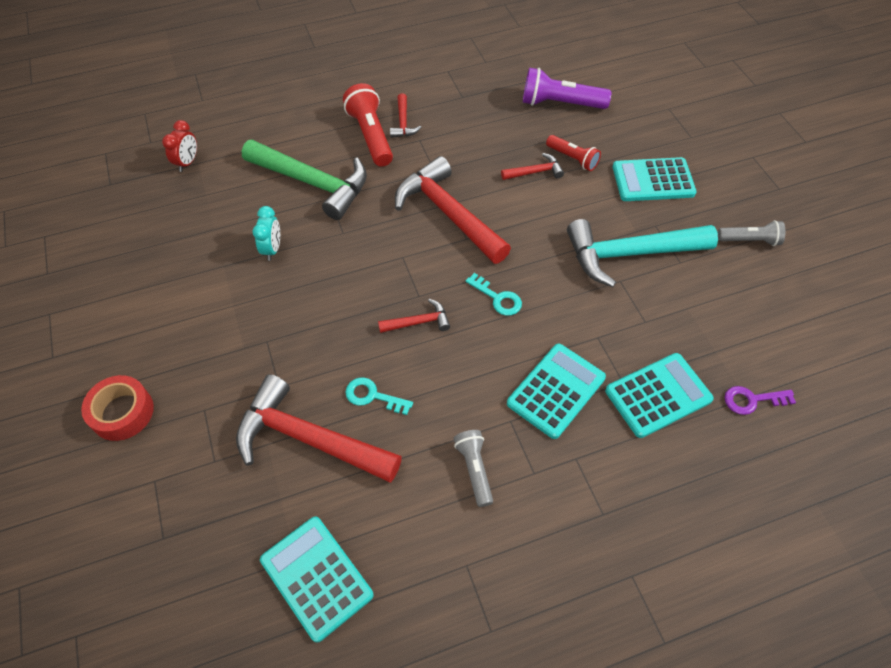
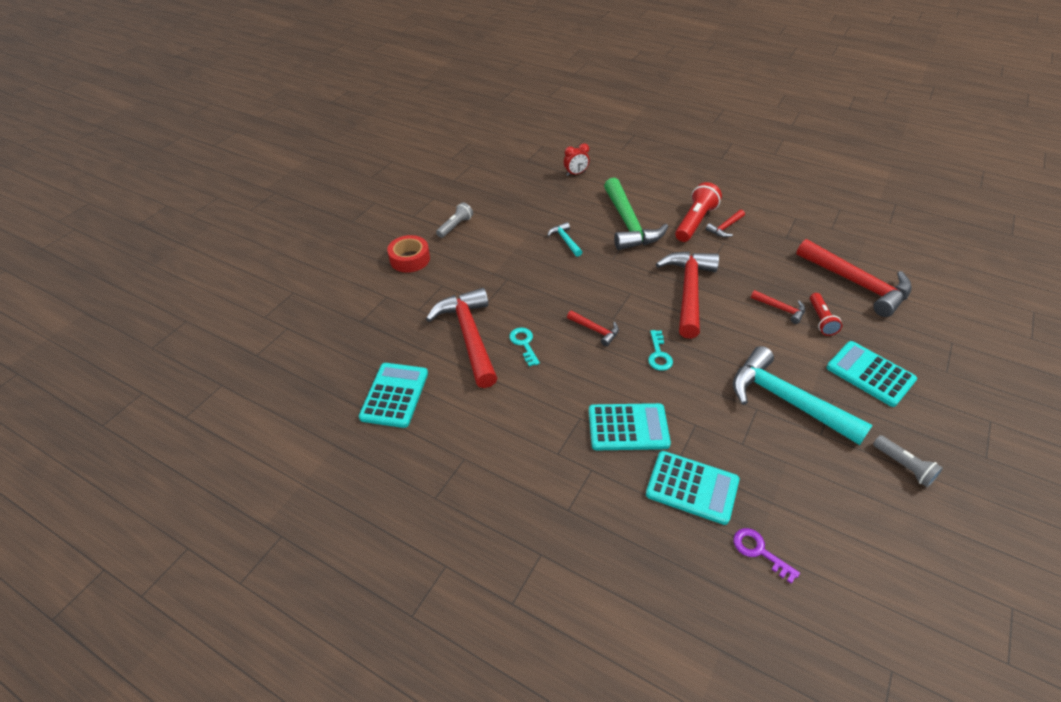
camera: 50 degrees right, 10 degrees down
(272, 249) = (565, 240): turquoise clock -> turquoise hammer
(474, 469) = (528, 421): grey flashlight -> grey flashlight (455, 226)
(560, 104) = (857, 284): purple flashlight -> red hammer

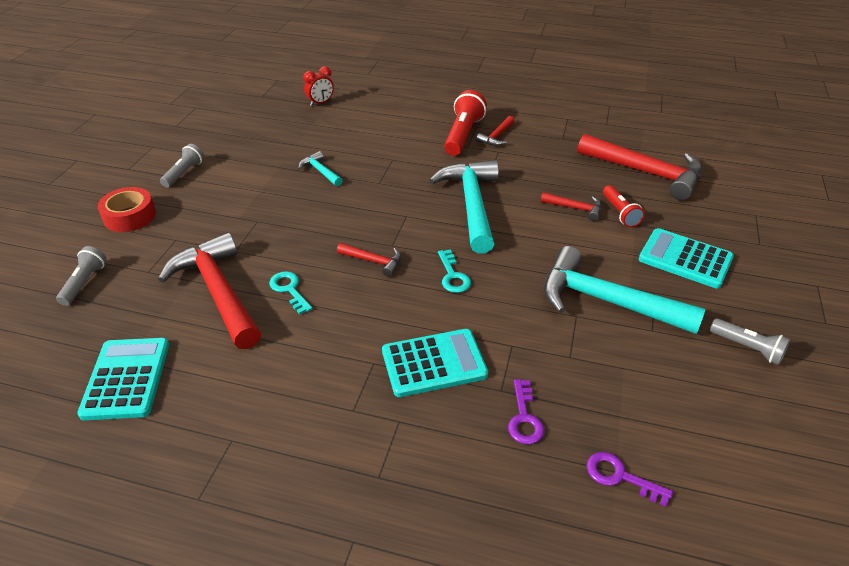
camera: 15 degrees left, 5 degrees down
(371, 311) = (84, 283): none -> grey flashlight
(628, 224) = (390, 146): green hammer -> none
(688, 291) = (471, 204): red hammer -> turquoise hammer
(692, 487) = (524, 418): turquoise calculator -> purple key

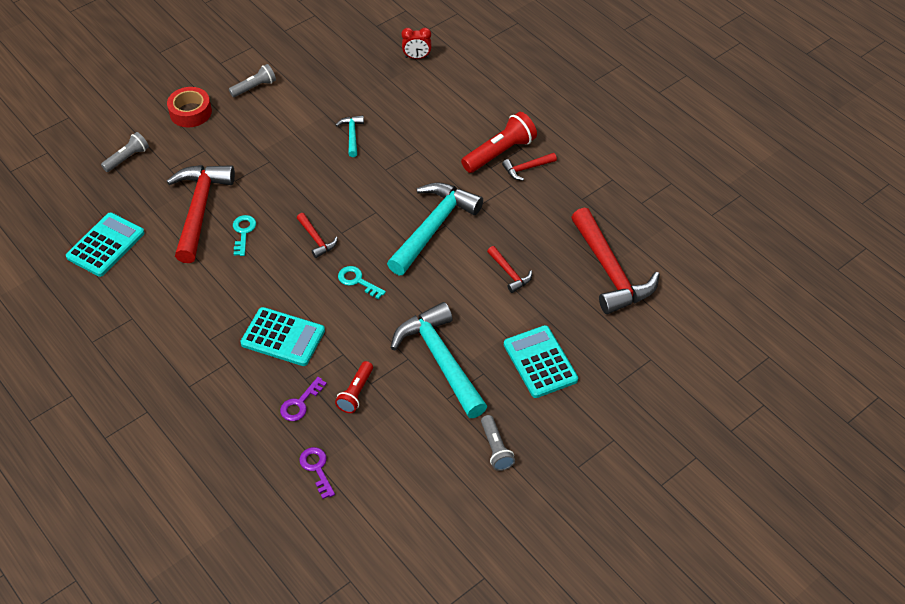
camera: 35 degrees right, 10 degrees up
(453, 276) = (357, 281): turquoise key -> turquoise key turned 105 degrees clockwise
(620, 213) = (540, 297): red flashlight -> red flashlight (356, 393)

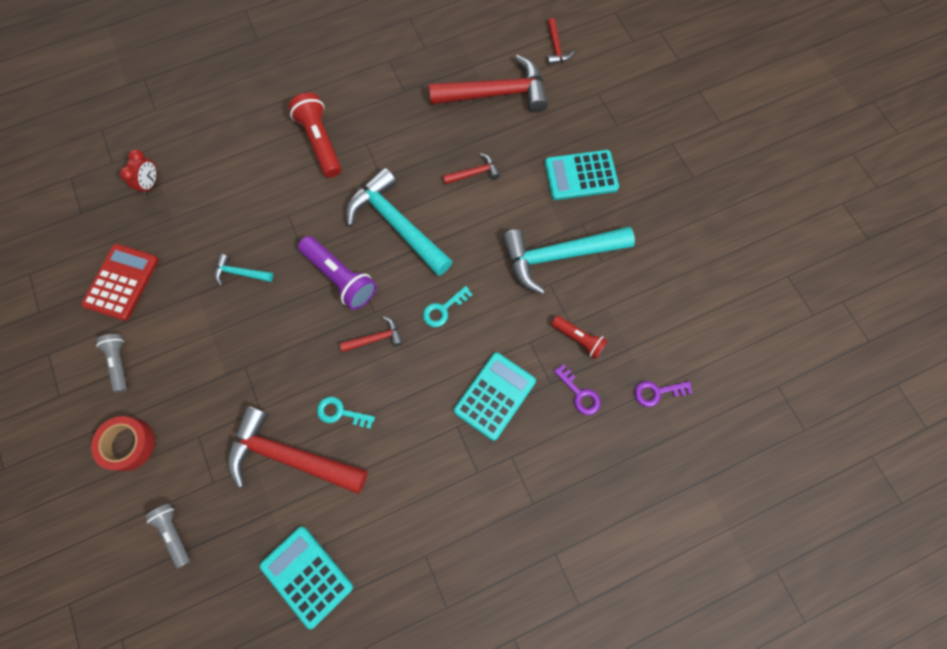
camera: 75 degrees left, 20 degrees up
(322, 67) = (121, 282): none -> red calculator
(367, 201) = (340, 277): none -> purple flashlight
(496, 448) = (664, 234): grey flashlight -> none
(526, 168) = (349, 125): red hammer -> red hammer (556, 48)

